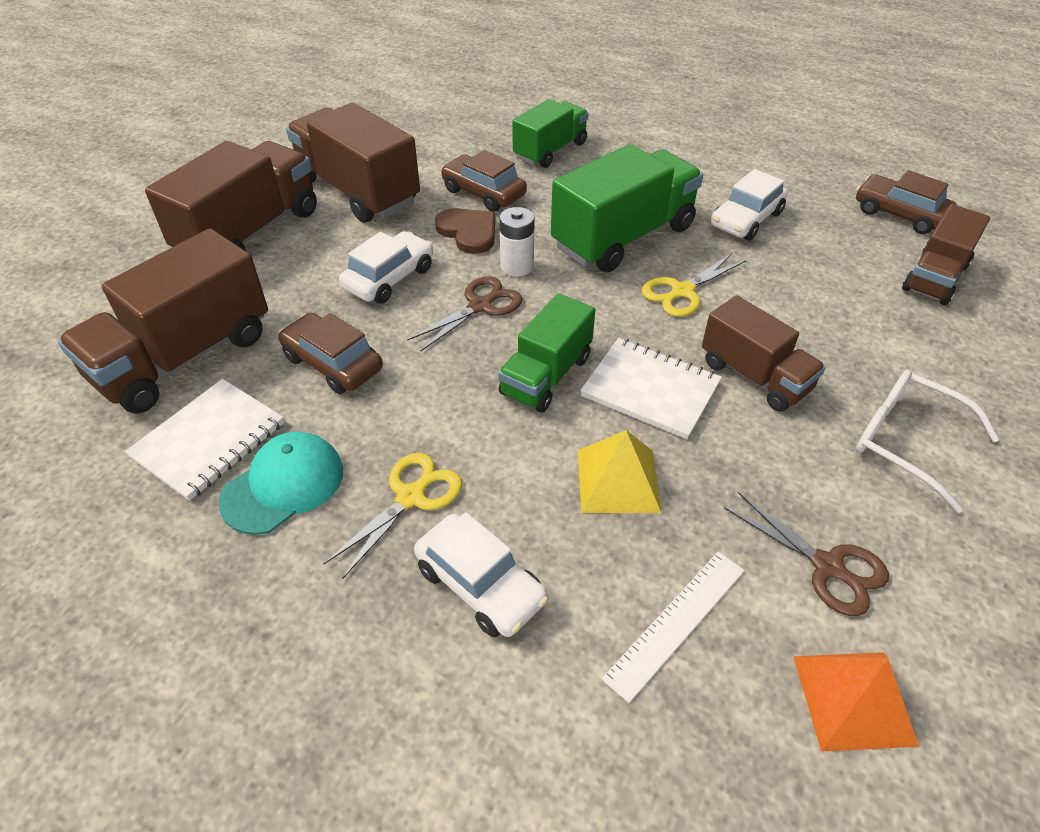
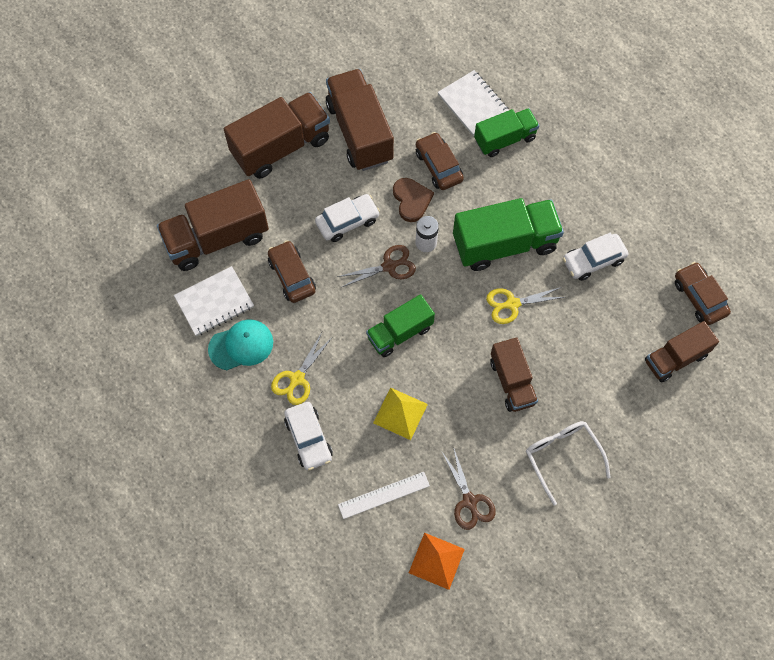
camera: 25 degrees right, 20 degrees up
(410, 497) = (297, 379): yellow scissors -> yellow scissors turned 150 degrees clockwise
(650, 390) = (449, 366): white notebook -> white notebook (473, 104)

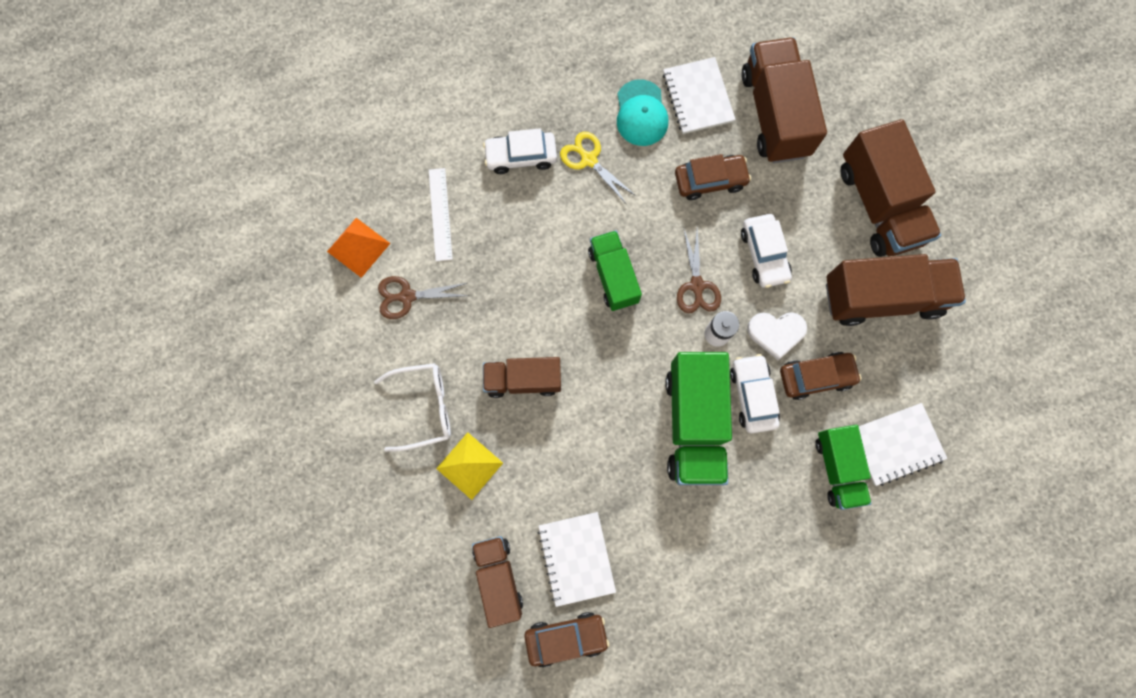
camera: 105 degrees right, 10 degrees up
(400, 413) = (522, 252): yellow pyramid -> yellow pyramid (469, 465)
(411, 200) = (776, 333): brown heart -> white heart
(512, 304) = (615, 409): yellow scissors -> none
(593, 260) = (647, 523): white car -> white car (752, 395)
(638, 304) = (576, 558): none -> white notebook

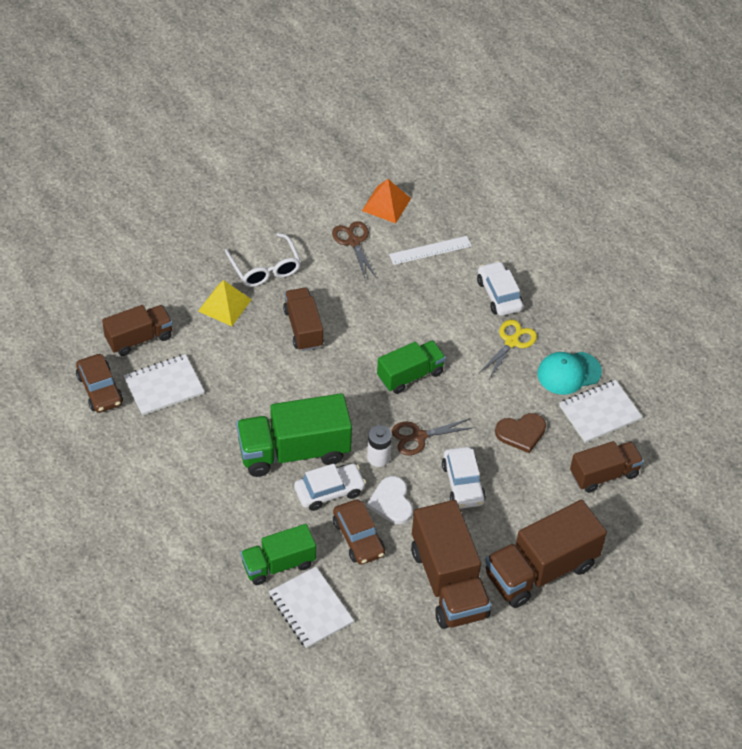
camera: 75 degrees right, 25 degrees down
(710, 180) = (521, 433): brown car -> brown heart
(764, 254) = (463, 483): white car -> white car turned 75 degrees counterclockwise
(774, 114) = (604, 474): brown truck -> brown truck, size x0.62

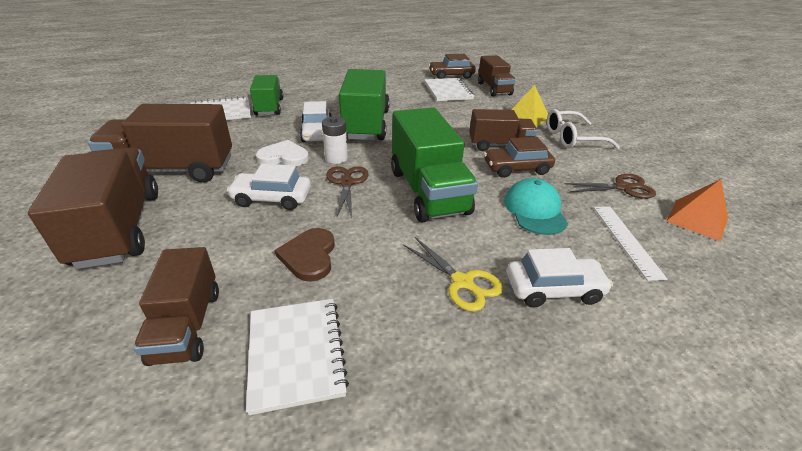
camera: 105 degrees right, 15 degrees down
(358, 538) = (262, 137): brown car -> brown car (516, 168)
(410, 375) = (428, 191): green truck -> green truck, size x1.61
(568, 373) = (389, 334): turquoise cap -> turquoise cap (534, 210)

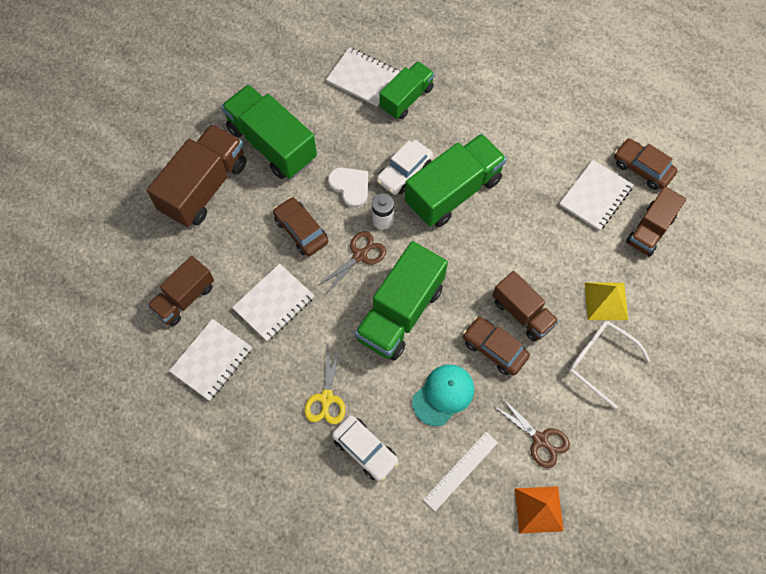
camera: 50 degrees right, 30 degrees up
(174, 170) = (272, 144): brown truck -> green truck
(272, 198) = (301, 231): white car -> brown car
(309, 256) = (274, 303): brown heart -> white notebook

